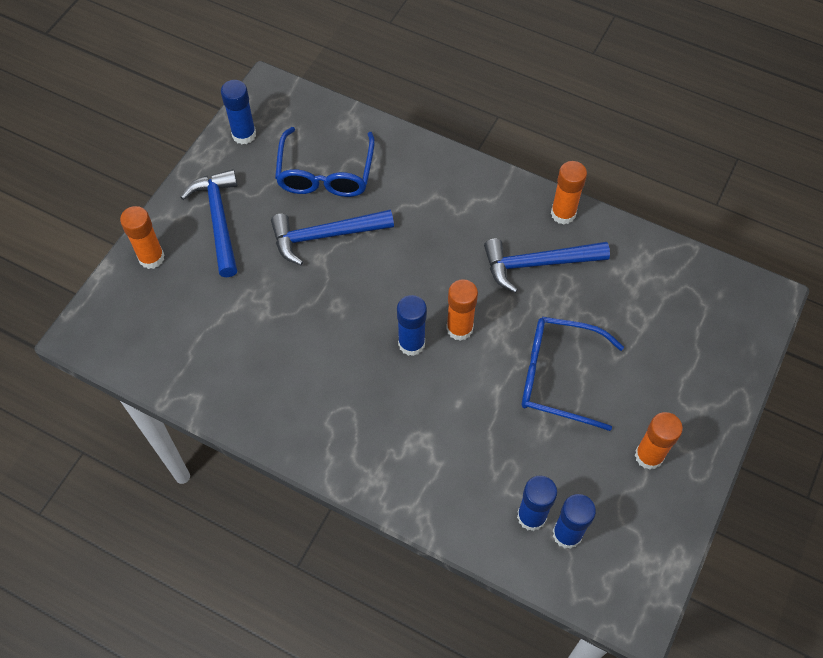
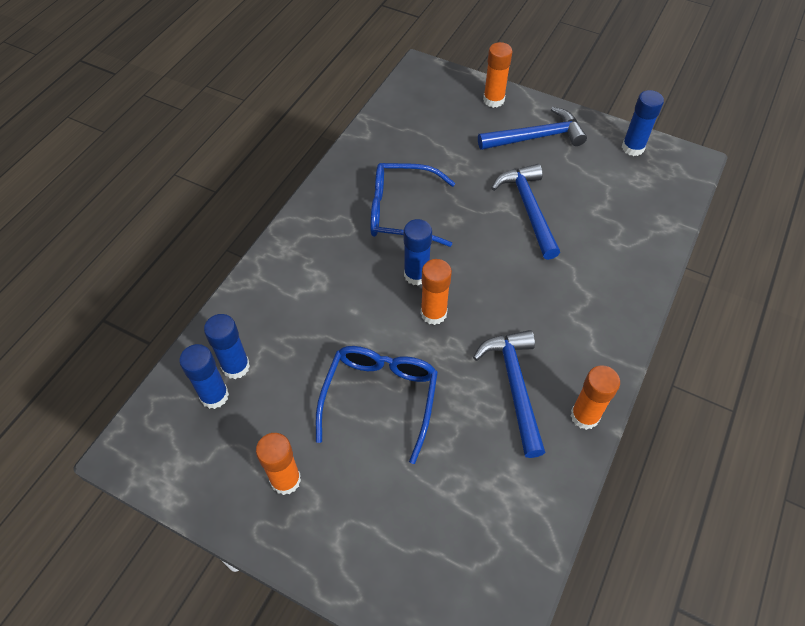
camera: 90 degrees right, 5 degrees down
(325, 174) = (599, 207): blue glasses -> blue glasses (401, 212)

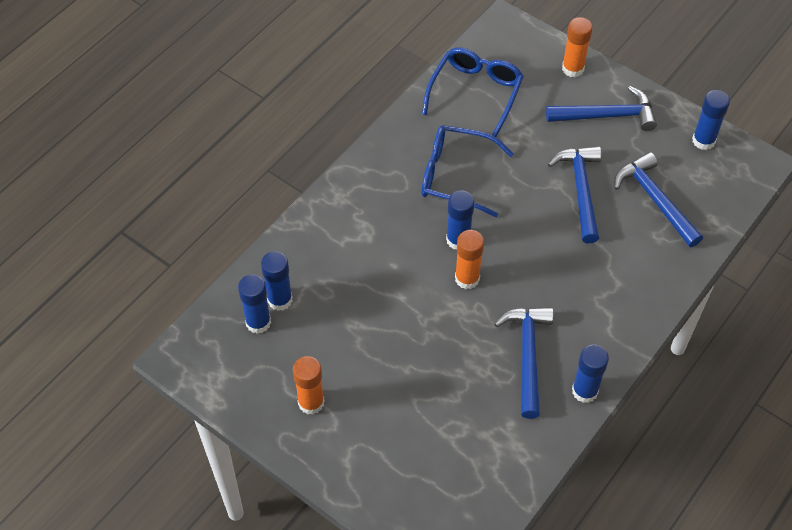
camera: 10 degrees right, 0 degrees up
(380, 398) = (404, 347): blue glasses -> blue glasses (475, 93)
(584, 416) = (584, 391): orange glue stick -> blue glue stick
(603, 208) = (655, 200): none -> blue hammer

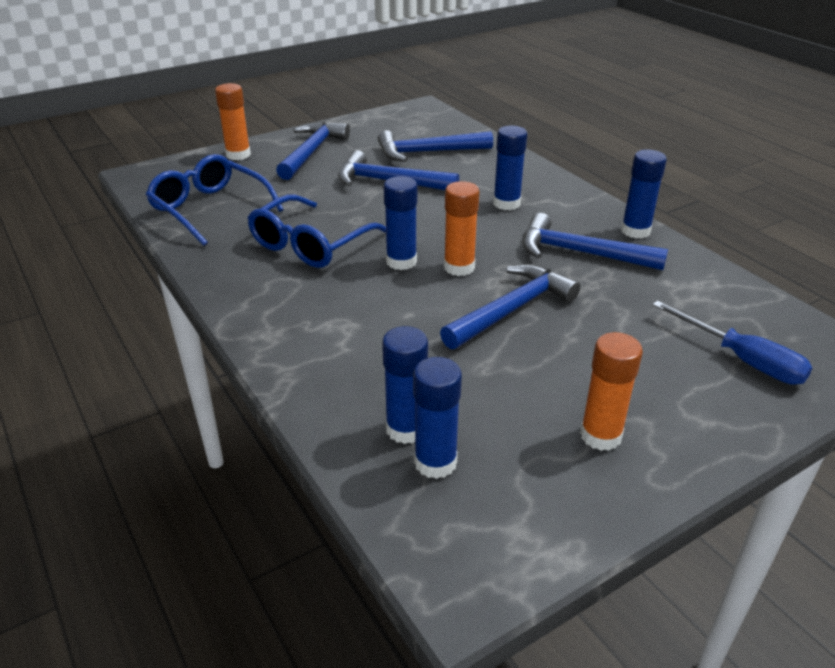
camera: 70 degrees left, 20 degrees down
(424, 480) = (742, 360): none -> blue screwdriver
(425, 325) = (511, 310): none -> blue hammer
(703, 141) = (380, 121): blue glue stick -> blue glue stick (506, 203)

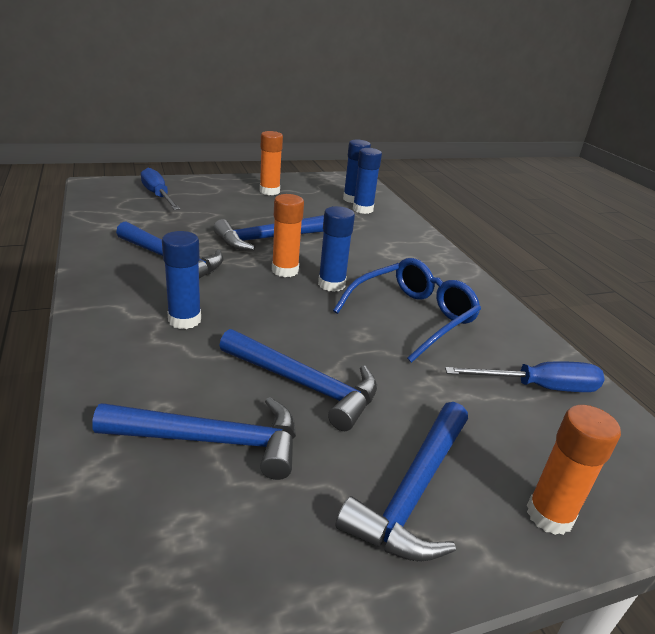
camera: 170 degrees left, 5 degrees down
(210, 209) = (539, 387): blue glasses -> blue screwdriver
(635, 231) = (97, 266): blue glue stick -> none

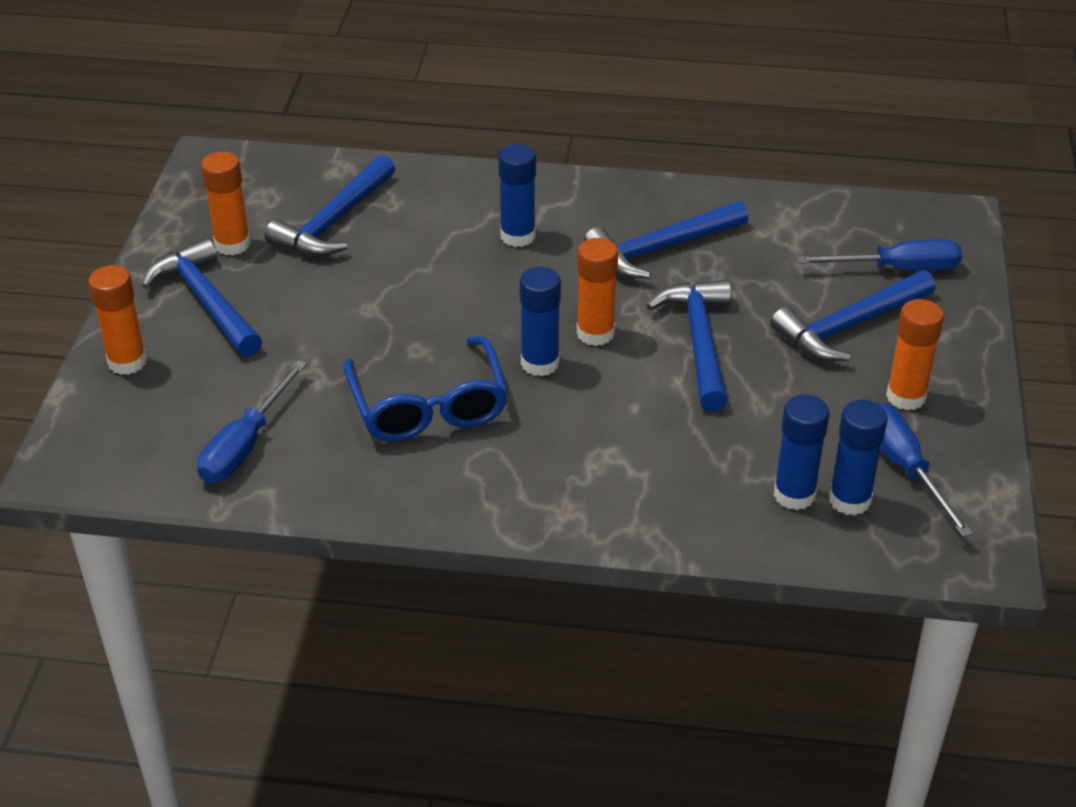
camera: 120 degrees right, 10 degrees up
(302, 517) = (232, 244): none -> orange glue stick
(304, 385) = (365, 284): blue hammer -> blue hammer (850, 326)
(320, 190) = (904, 467): none -> blue screwdriver

